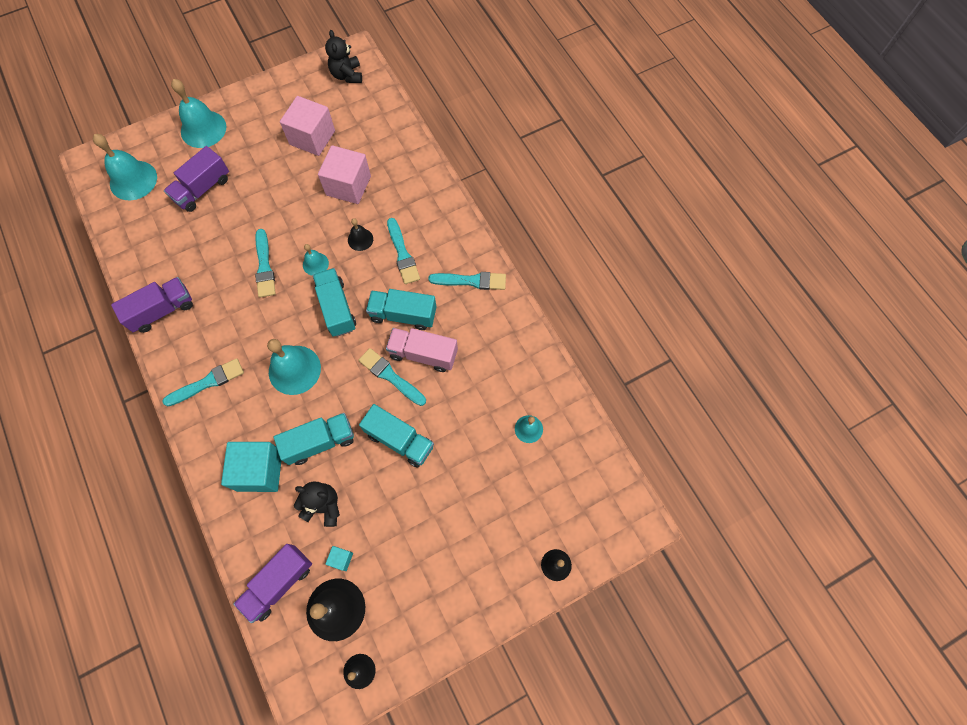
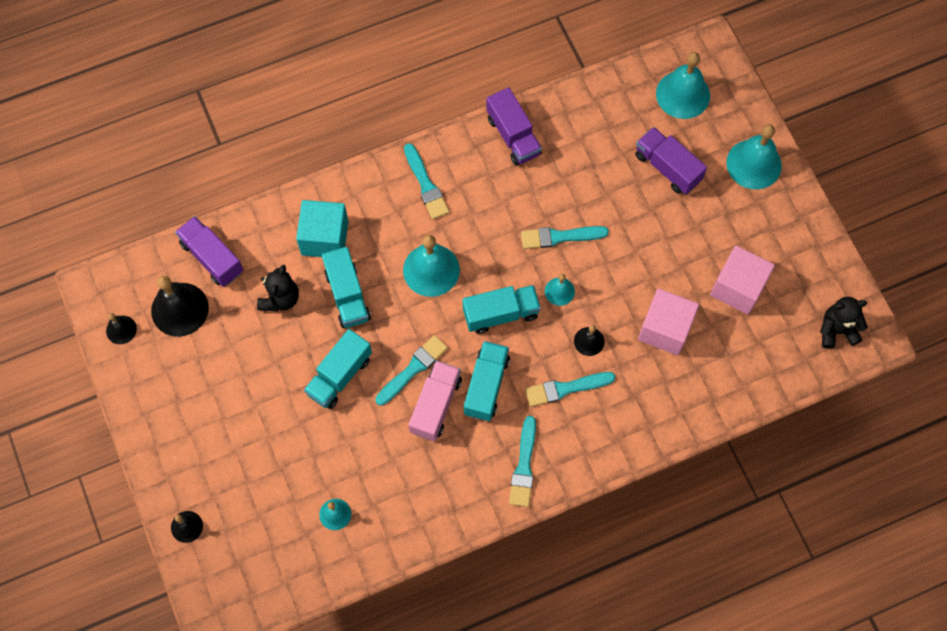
camera: 95 degrees right, 0 degrees up
(341, 559) = (226, 315): turquoise cube -> none

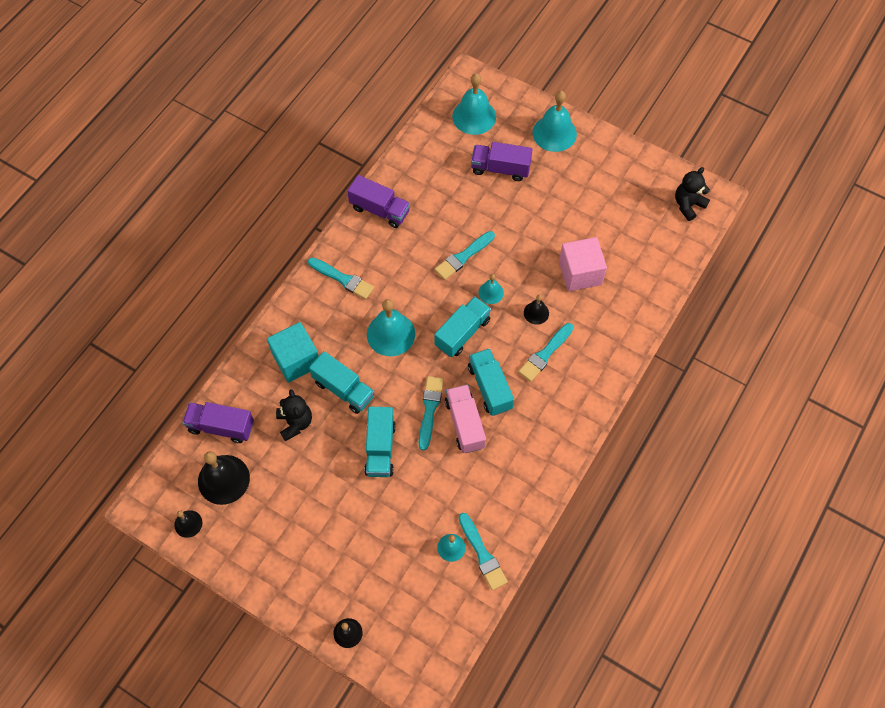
camera: 35 degrees left, 5 degrees down
(524, 466) = (557, 424): turquoise brush -> turquoise brush (482, 554)
(738, 288) = (605, 217): pink cube -> none

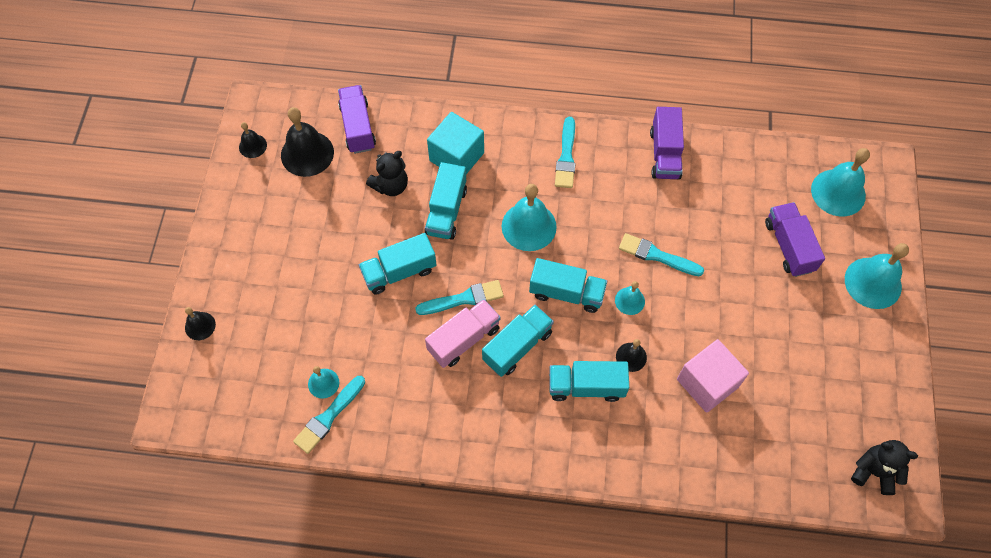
camera: 65 degrees right, 0 degrees up
(545, 354) = (586, 386): turquoise brush -> turquoise truck

